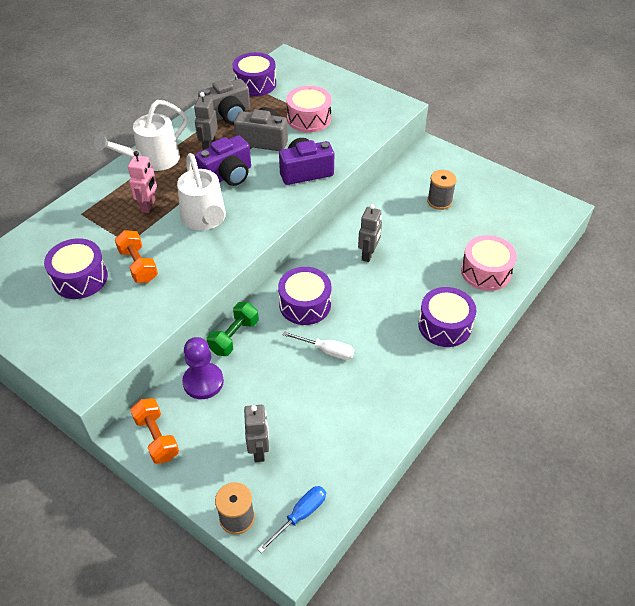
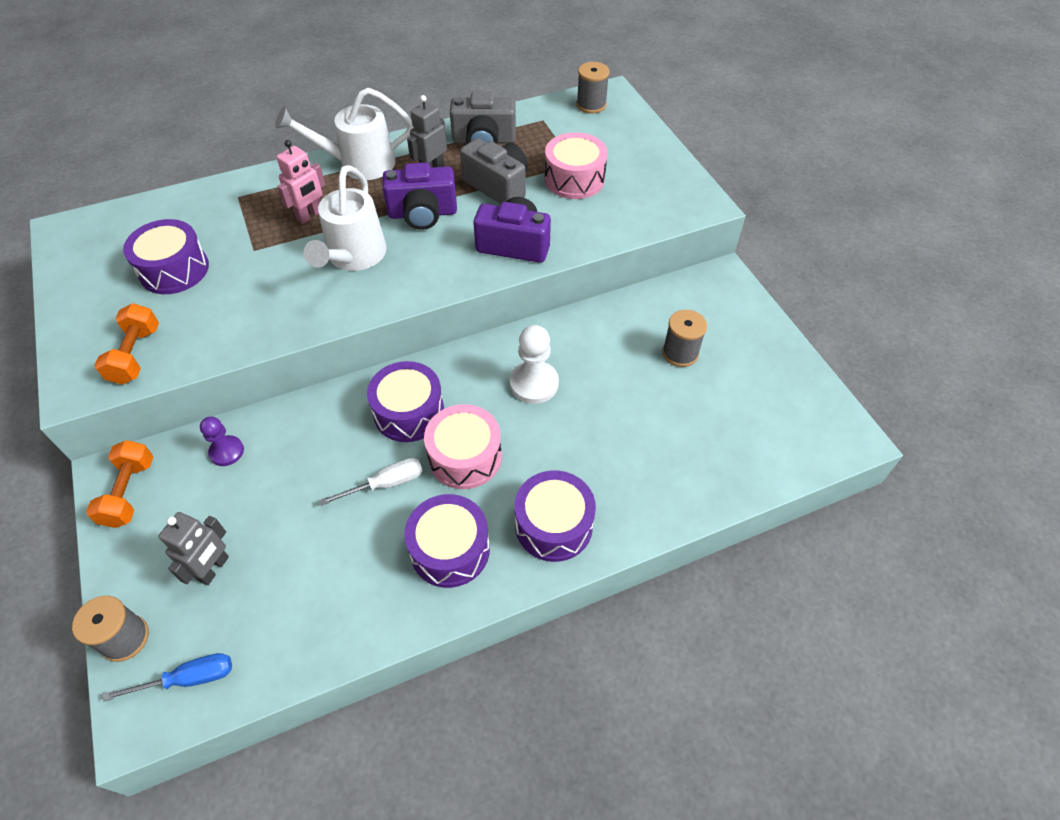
camera: 30 degrees right, 5 degrees up
(138, 265) = (241, 281): orange dumbbell -> orange dumbbell (136, 355)
(203, 382) = (226, 451): purple pawn -> purple pawn, size x0.64
(234, 337) = (301, 413): green dumbbell -> none
(255, 84) = (546, 114): purple drum -> purple drum (450, 549)
(279, 69) = (591, 105): none -> grey spool
(326, 351) = (386, 484): white screwdriver -> white screwdriver turned 75 degrees counterclockwise
(368, 254) = (534, 383): grey robot -> white pawn
(486, 272) = (667, 478): pink drum -> pink drum (465, 457)

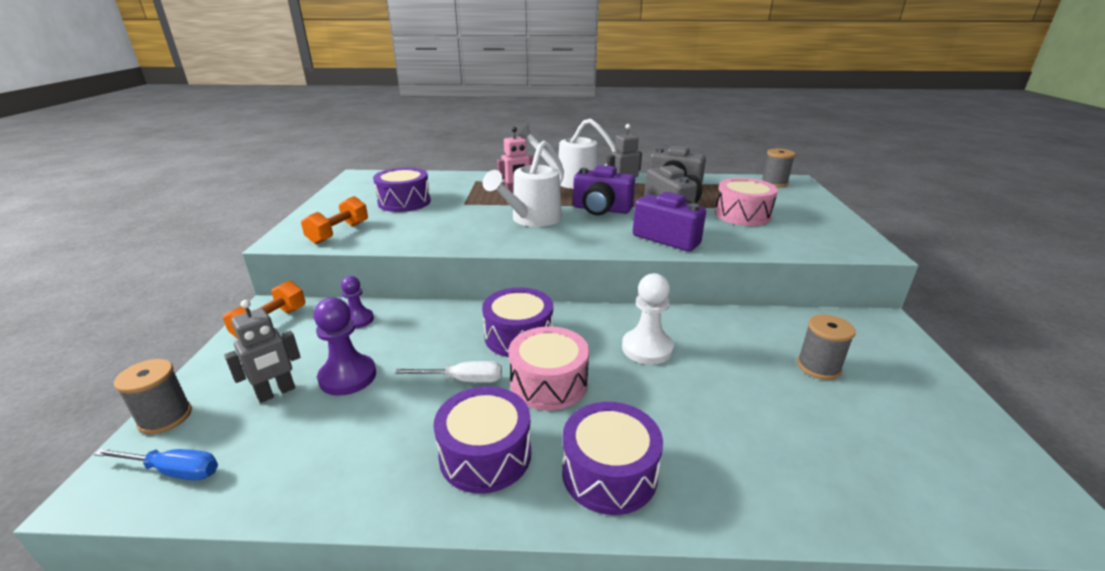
camera: 25 degrees right, 25 degrees down
(271, 523) = (348, 377): none -> purple pawn

